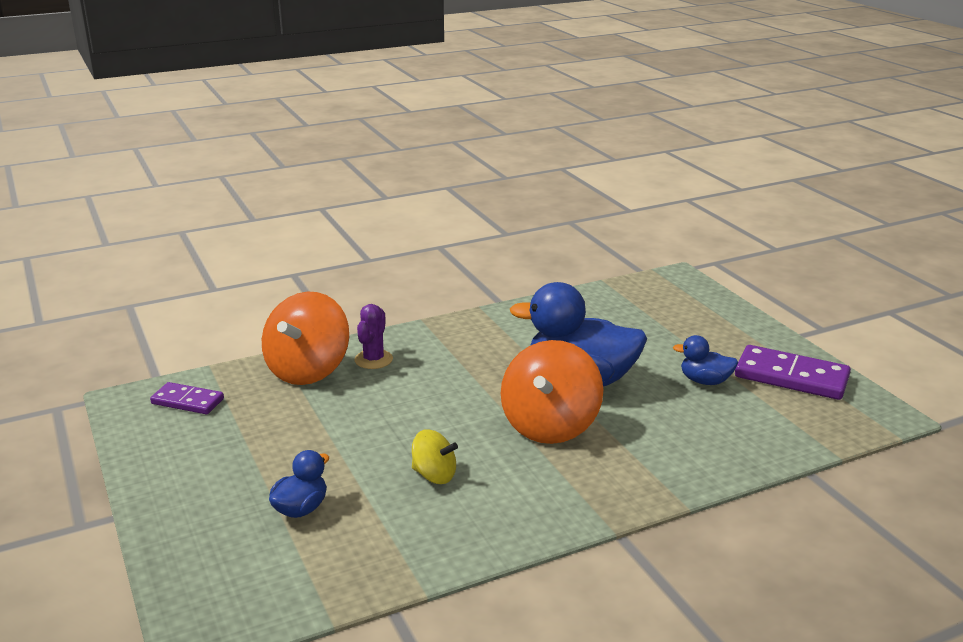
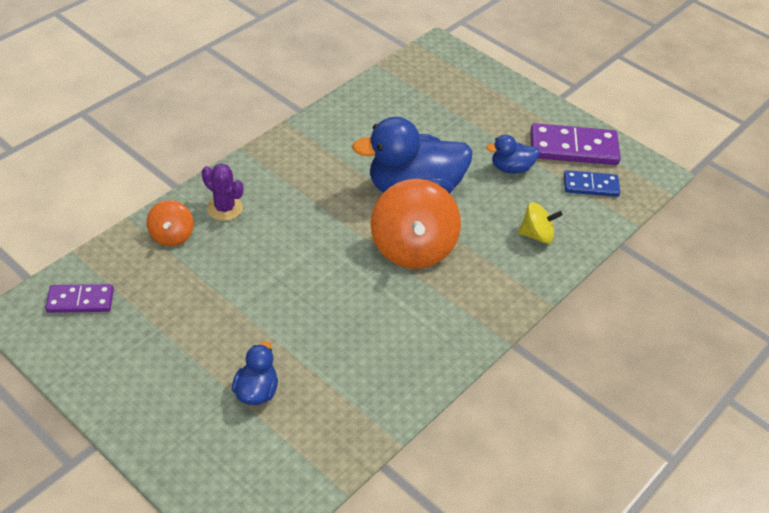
camera: 25 degrees left, 20 degrees up
(308, 370) = (172, 235): orange spinning top -> orange spinning top, size x0.52
(373, 359) = (225, 208): purple cactus -> purple cactus turned 45 degrees counterclockwise
(434, 475) = (346, 325): yellow spinning top -> yellow spinning top (537, 235)
(796, 412) = (591, 186): none -> blue domino

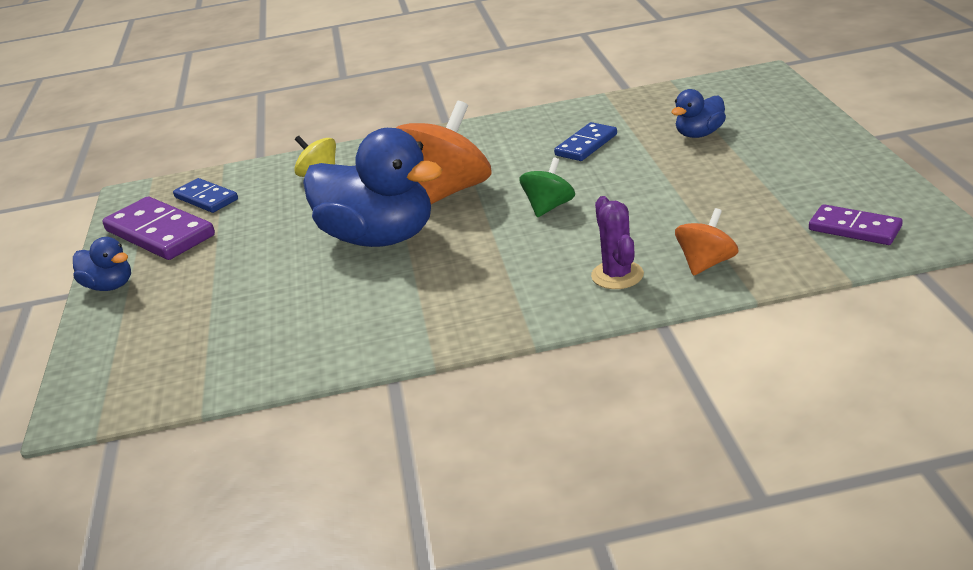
camera: 135 degrees left, 15 degrees down
(319, 256) = (549, 207): none -> green spinning top
(349, 343) = (586, 145): none -> blue domino
(511, 168) = (250, 232): blue duck -> blue duck (110, 286)

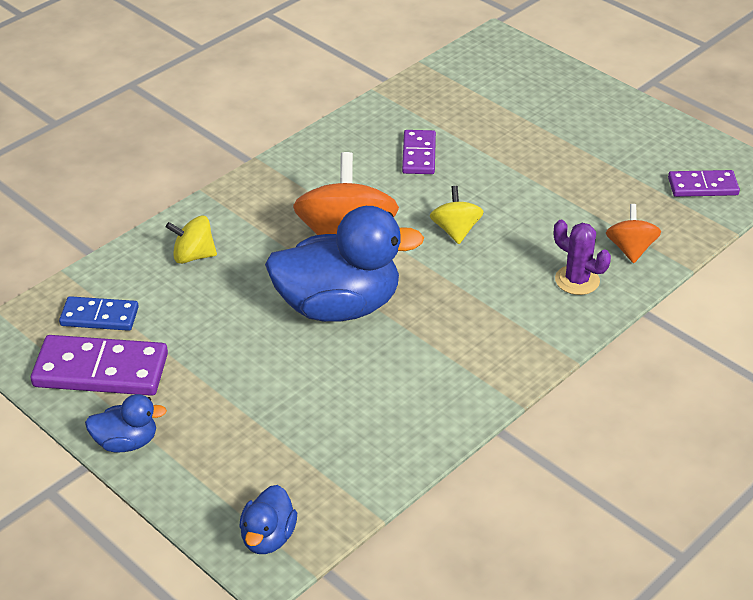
camera: 40 degrees left, 10 degrees up
(549, 207) = (455, 231): green spinning top -> yellow spinning top
(586, 145) = (418, 155): blue domino -> purple domino
(699, 134) = (504, 120): blue duck -> blue duck (268, 537)

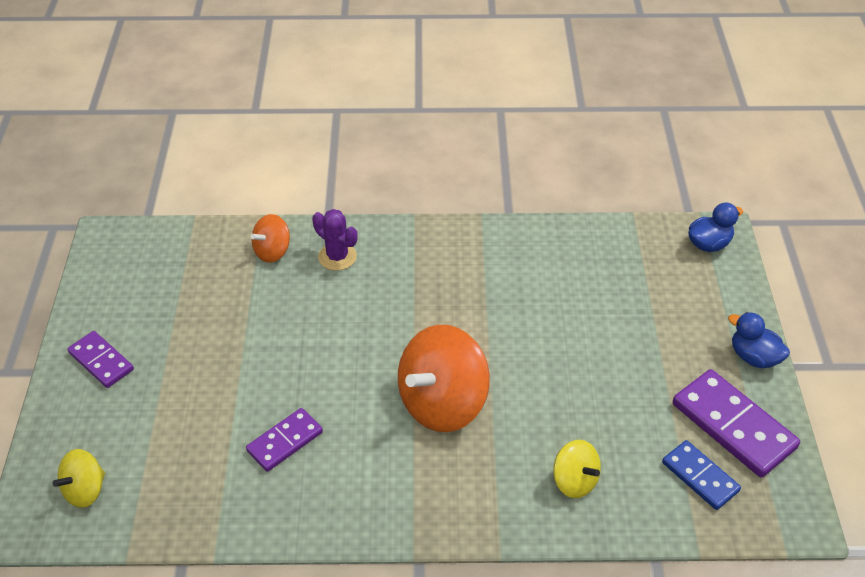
camera: 135 degrees left, 5 degrees up
(338, 306) = (512, 352): blue duck -> none
(455, 231) = (357, 350): yellow spinning top -> yellow spinning top (85, 490)
(577, 280) = (337, 257): purple cactus -> purple cactus turned 45 degrees counterclockwise
(702, 186) = (153, 257): purple domino -> purple domino (101, 361)

